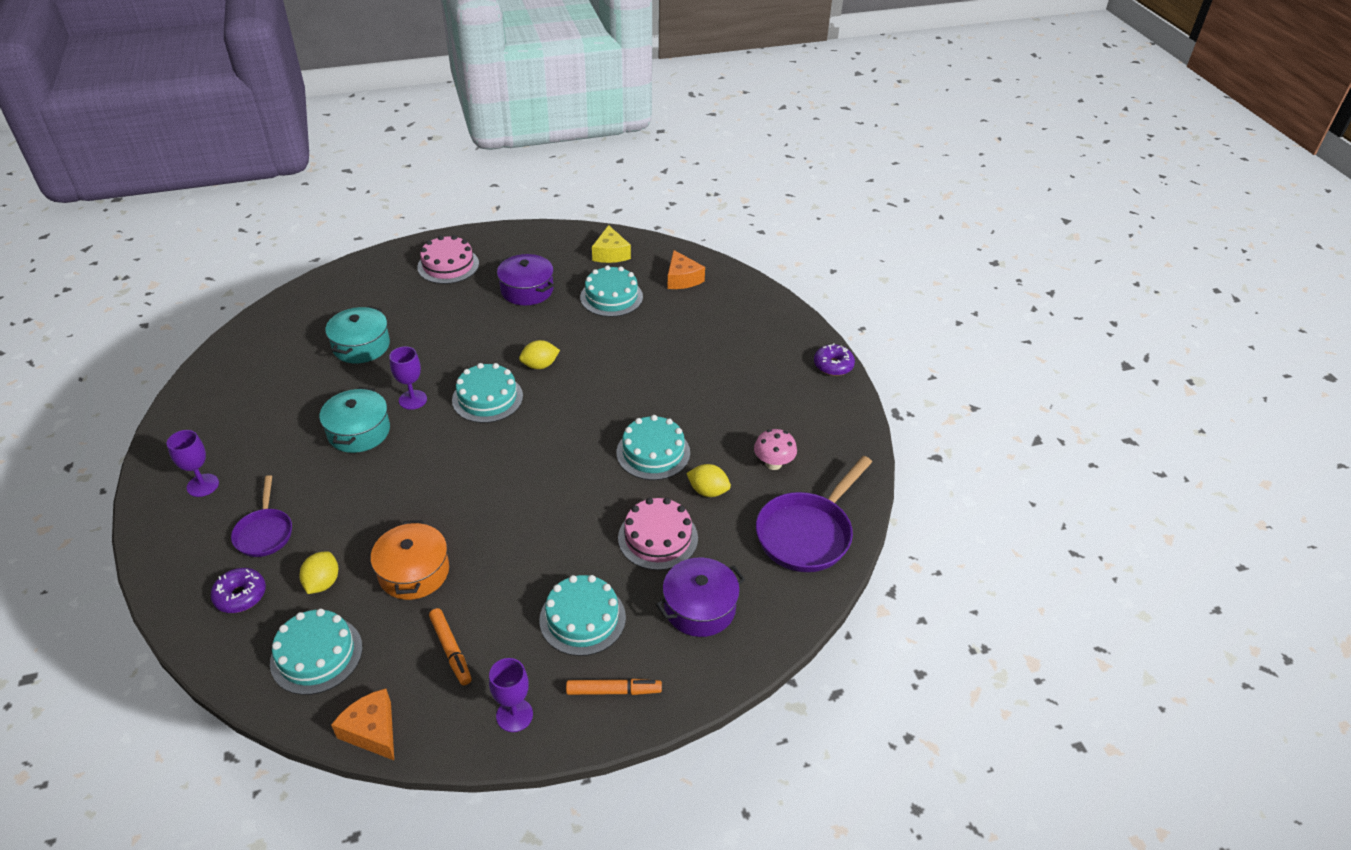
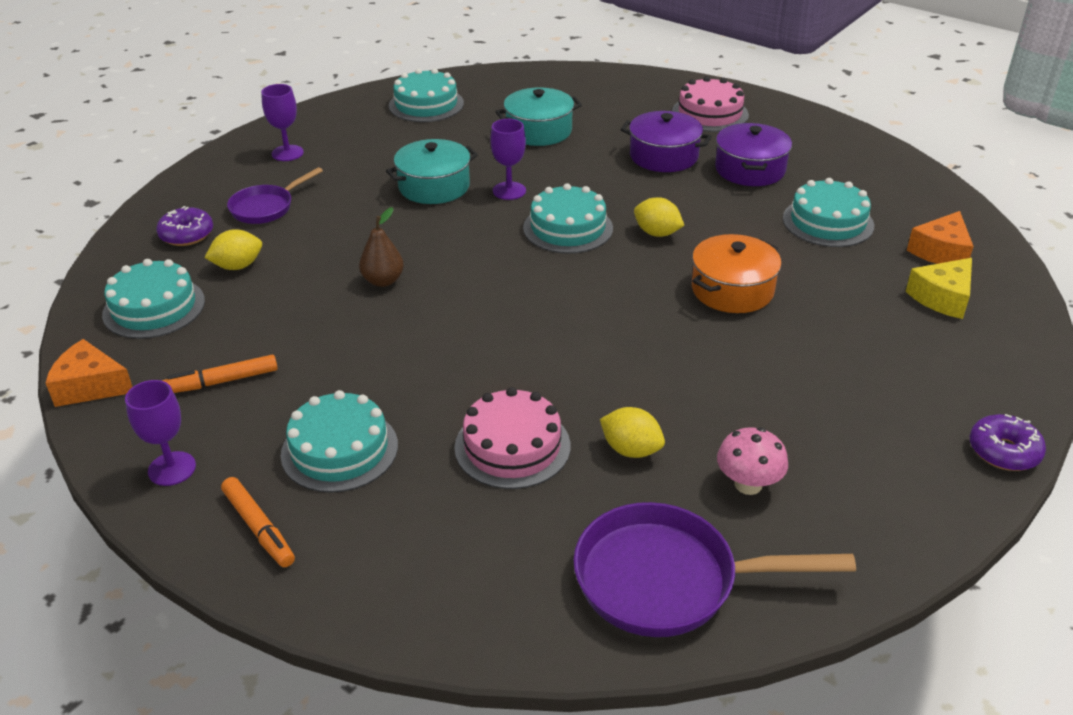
camera: 55 degrees right, 5 degrees down
(372, 731) = (90, 386): orange cheese -> orange cheese turned 90 degrees counterclockwise
(414, 572) = (297, 307): orange pot -> orange pot (732, 290)
(436, 513) = (383, 281): none -> brown pear
(451, 650) = (222, 381): orange marker -> orange marker turned 45 degrees clockwise
(610, 253) = (892, 186): yellow cheese -> yellow cheese (942, 298)
(653, 452) = (636, 375): turquoise cake -> turquoise cake (426, 104)
(699, 607) = (441, 538): purple pot -> purple pot (663, 156)
(708, 491) = (631, 450): yellow lemon -> yellow lemon turned 45 degrees counterclockwise

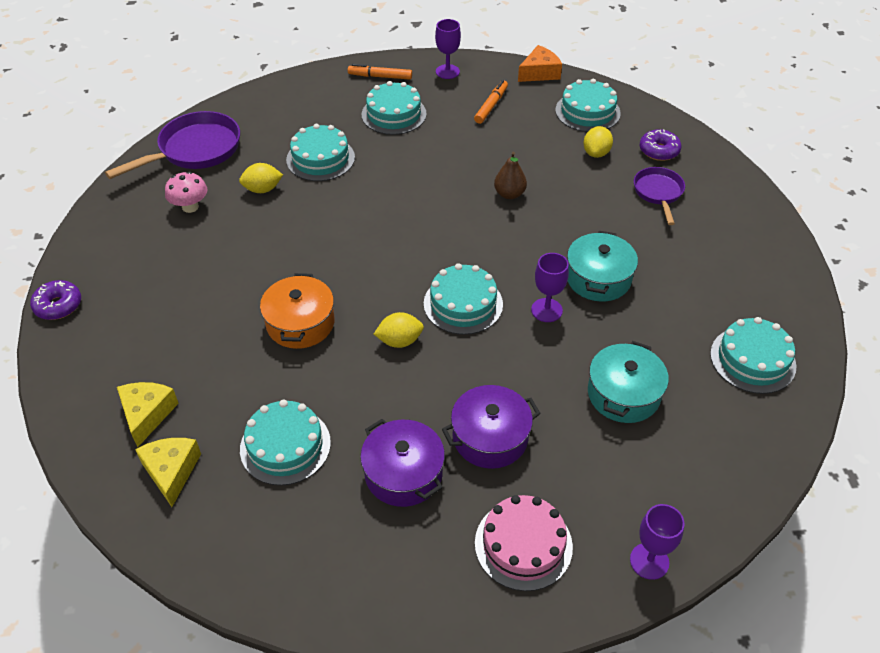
camera: 135 degrees right, 10 degrees up
(287, 153) = (735, 239): purple goblet -> purple goblet (649, 561)
(512, 446) = (320, 158): pink cake -> turquoise cake
(941, 252) = (171, 472): orange cheese -> yellow cheese

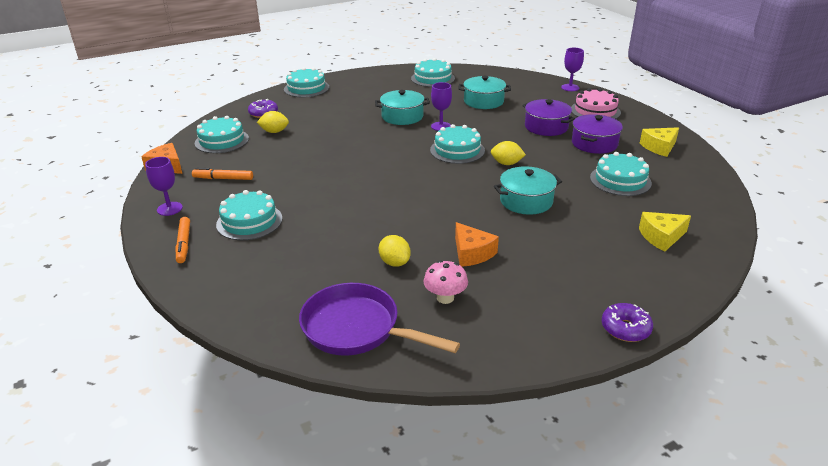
camera: 110 degrees left, 15 degrees down
(171, 472) = (684, 212): yellow cheese -> yellow cheese (659, 147)
(238, 244) = (472, 253): none -> orange cheese
(300, 323) = (526, 201): orange pot -> turquoise pot
(320, 158) = (333, 243): turquoise cake -> turquoise cake (306, 88)
(399, 341) = (506, 163): yellow lemon -> yellow lemon turned 45 degrees counterclockwise
(509, 194) = (337, 153): brown pear -> none
(658, 193) = (310, 109): purple pan -> none

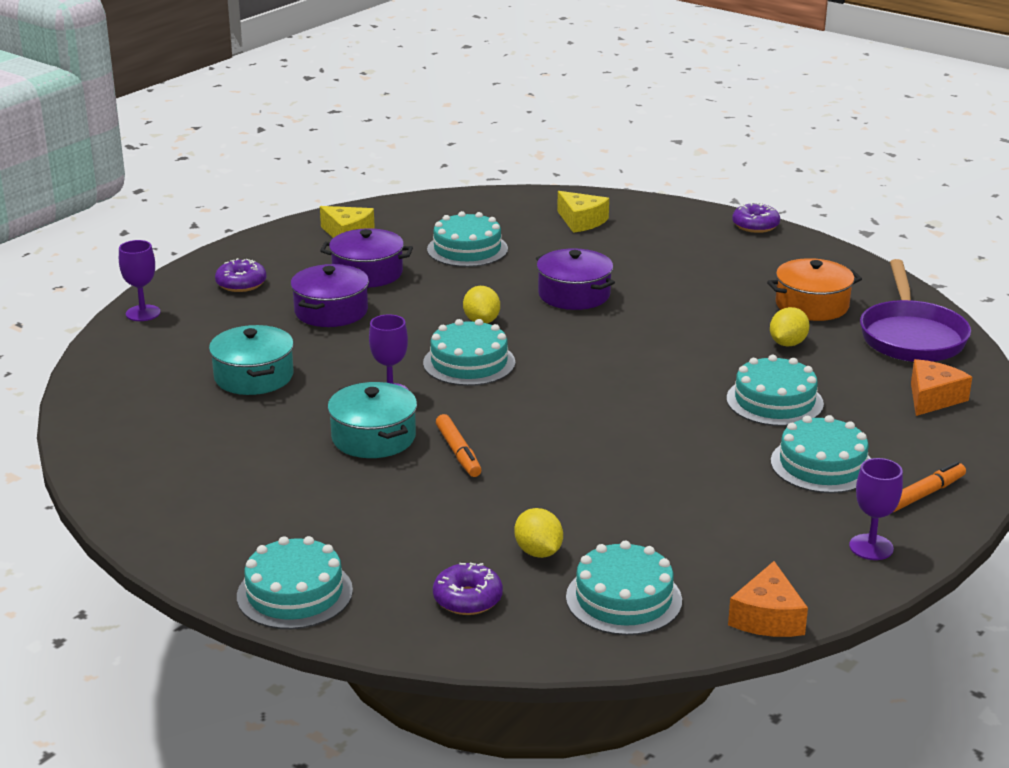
camera: 115 degrees left, 5 degrees down
(223, 178) = (744, 536): orange marker -> orange marker (458, 452)
(433, 78) = (155, 451): turquoise cake -> turquoise cake (774, 401)
(445, 298) = (812, 305): pink mushroom -> orange pot
(472, 253) = (720, 306): orange cheese -> orange cheese (932, 398)
(526, 201) = (574, 295): turquoise pot -> purple pot
(595, 111) = (241, 284): pink cake -> purple donut

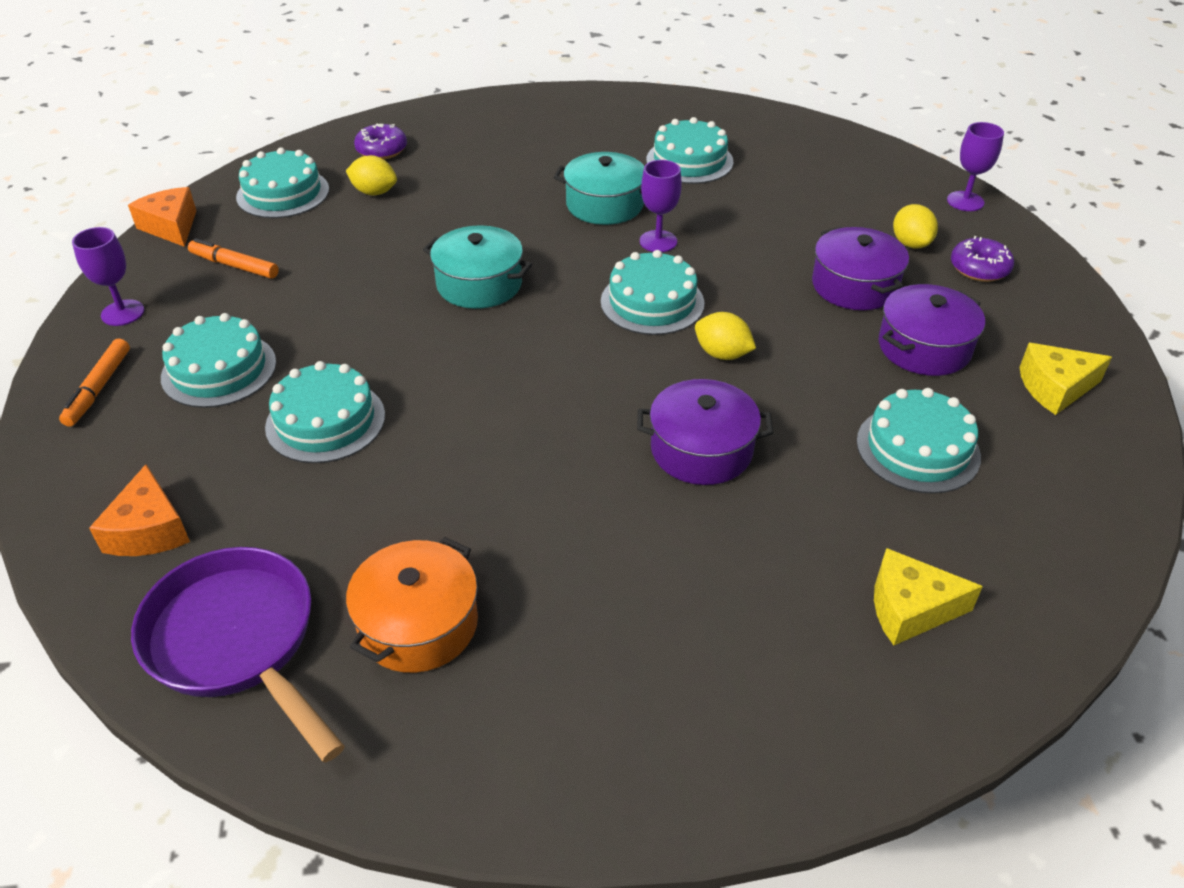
camera: 135 degrees right, 15 degrees up
(254, 376) = (774, 201): turquoise pot -> turquoise pot (479, 284)
(294, 593) = (484, 110): turquoise cake -> turquoise cake (689, 161)
(458, 452) = (529, 225): orange marker -> orange marker (234, 266)
(755, 226) = (691, 802): purple donut -> none
(787, 343) = (385, 521): yellow lemon -> yellow lemon (910, 243)

